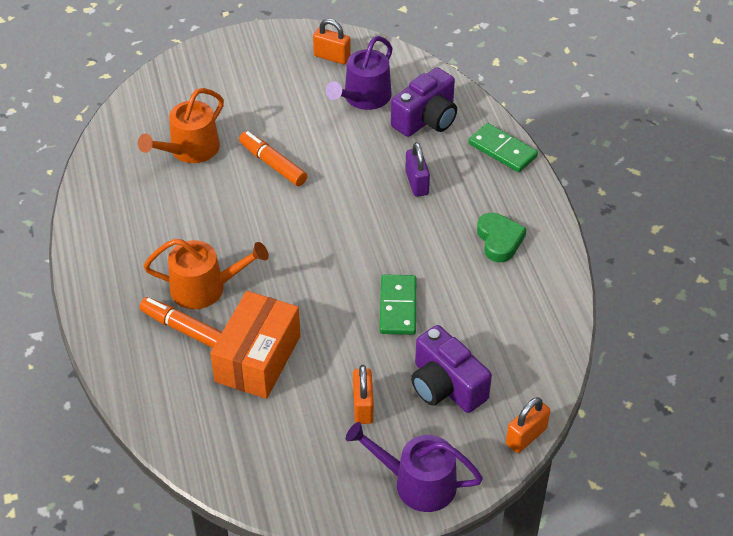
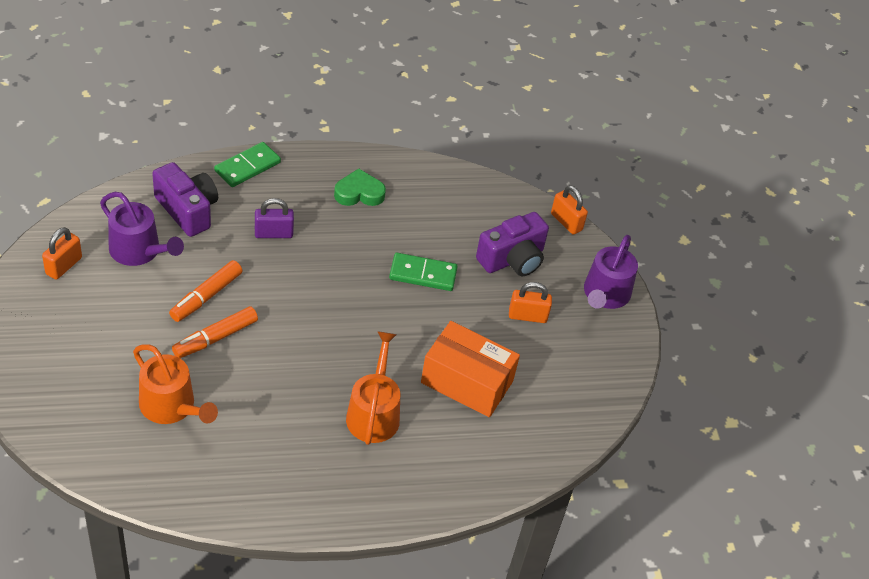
camera: 90 degrees left, 0 degrees up
(183, 329) = (422, 435): orange marker -> orange marker (206, 296)

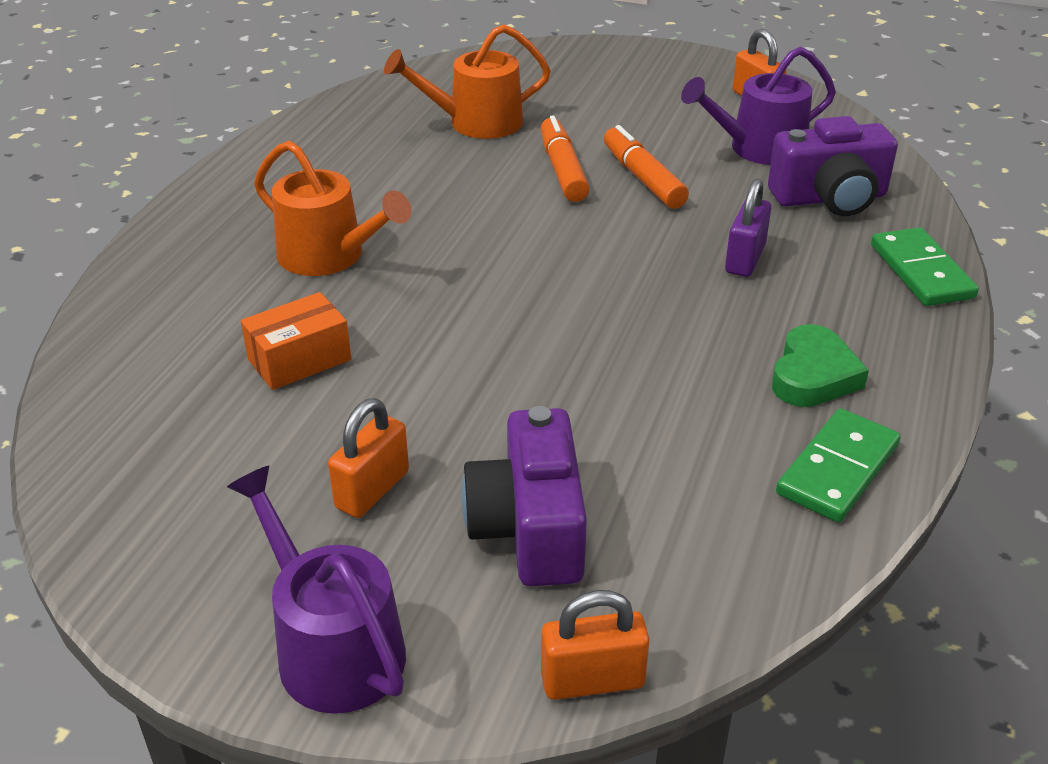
camera: 125 degrees right, 10 degrees down
(423, 274) = (563, 388): green domino -> green domino (837, 469)
(467, 382) = (299, 359): orange box -> orange box, size x0.60

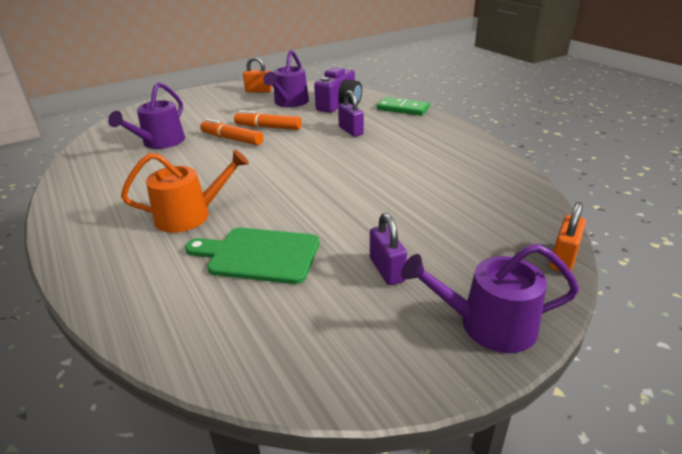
camera: 50 degrees left, 5 degrees down
(299, 359) = (259, 255): orange box -> green cutting board
(372, 490) = (387, 270): orange padlock -> purple padlock
(476, 123) = (160, 142): orange watering can -> purple watering can
(529, 528) = (457, 238): purple camera -> none
(813, 375) = (434, 147): green heart -> none
(837, 469) = (489, 163): green domino -> none

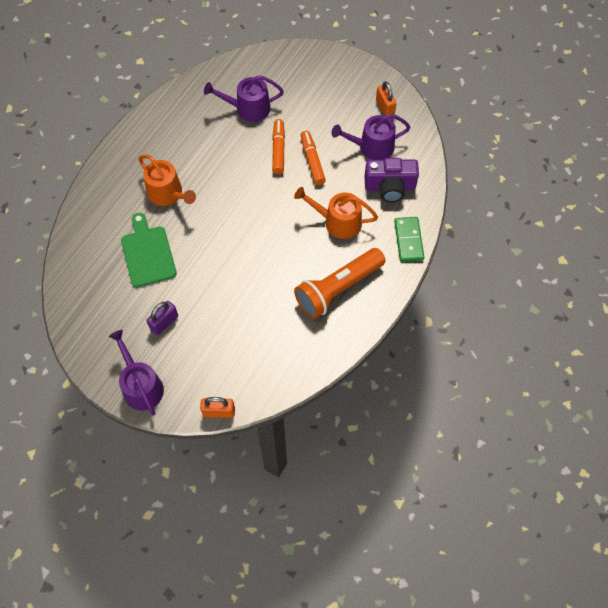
camera: 60 degrees right, 30 degrees up
(351, 131) = (338, 222): purple padlock -> orange watering can
(429, 147) = (338, 289): none -> orange flashlight

